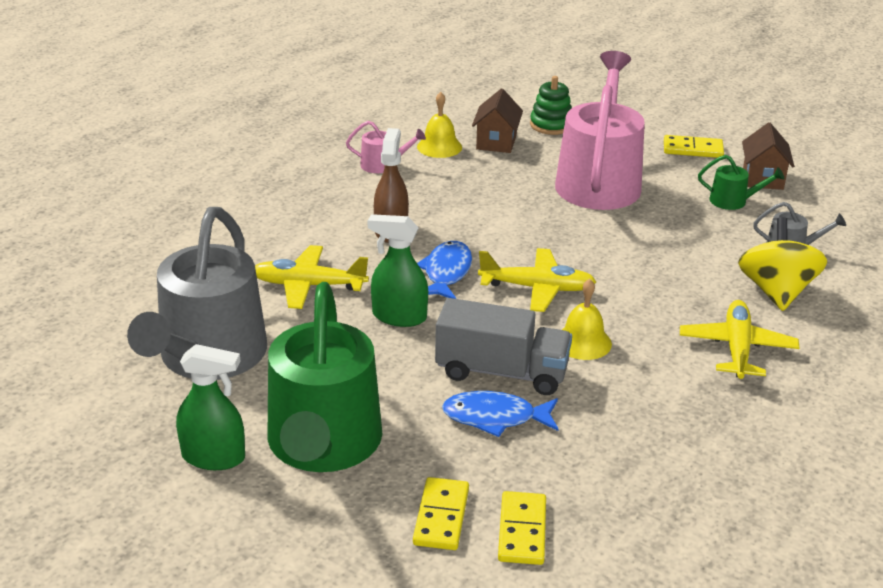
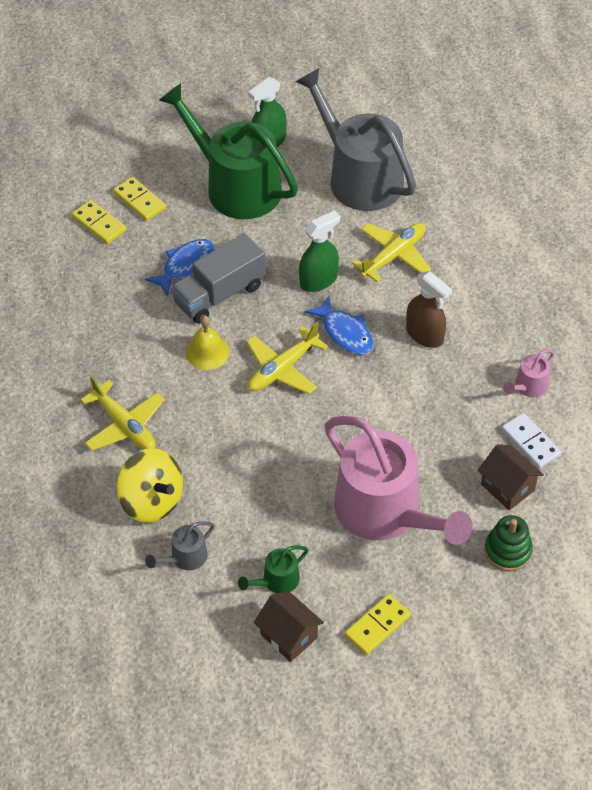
camera: 130 degrees right, 20 degrees up
(439, 147) = (530, 442): yellow bell -> white domino

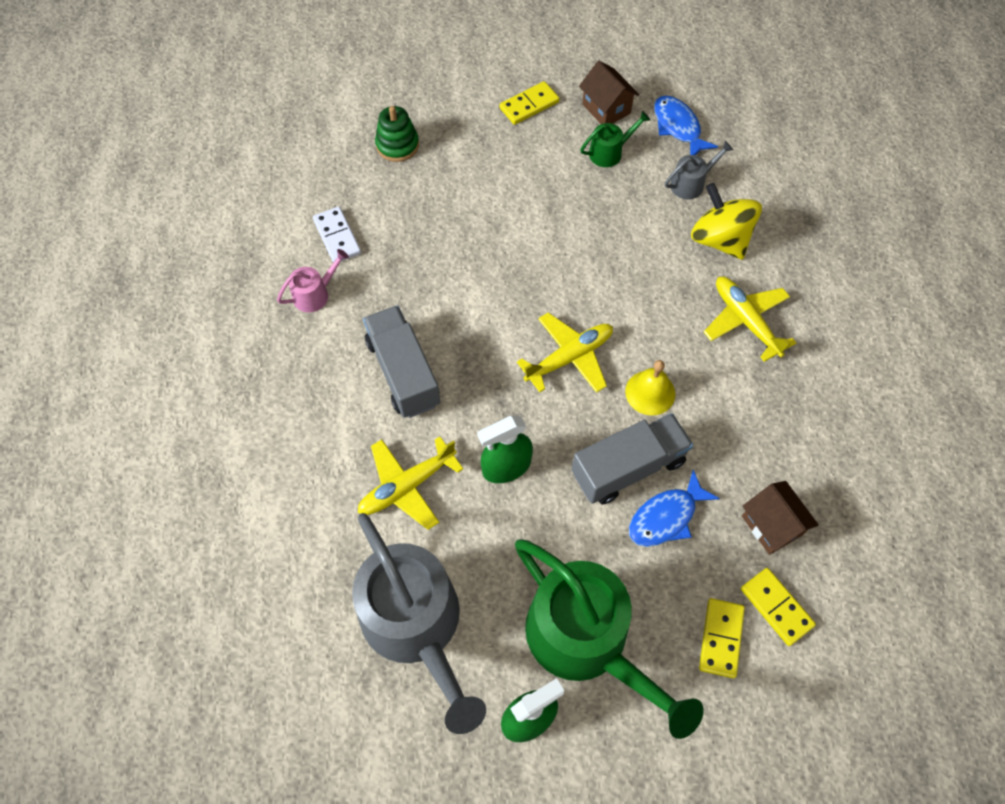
camera: 170 degrees left, 10 degrees up
(139, 201) = (721, 638): yellow domino -> yellow domino turned 45 degrees clockwise
(345, 333) = (491, 390): blue fish -> blue fish (678, 127)
(385, 512) = (497, 195): pink watering can -> none
(425, 335) = (403, 372): brown spray bottle -> grey truck
(507, 487) = (376, 198): brown house -> brown house (771, 525)

